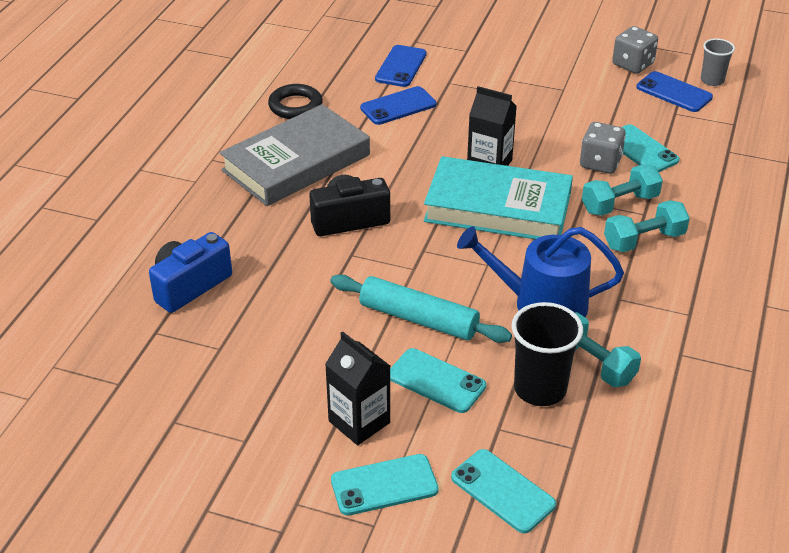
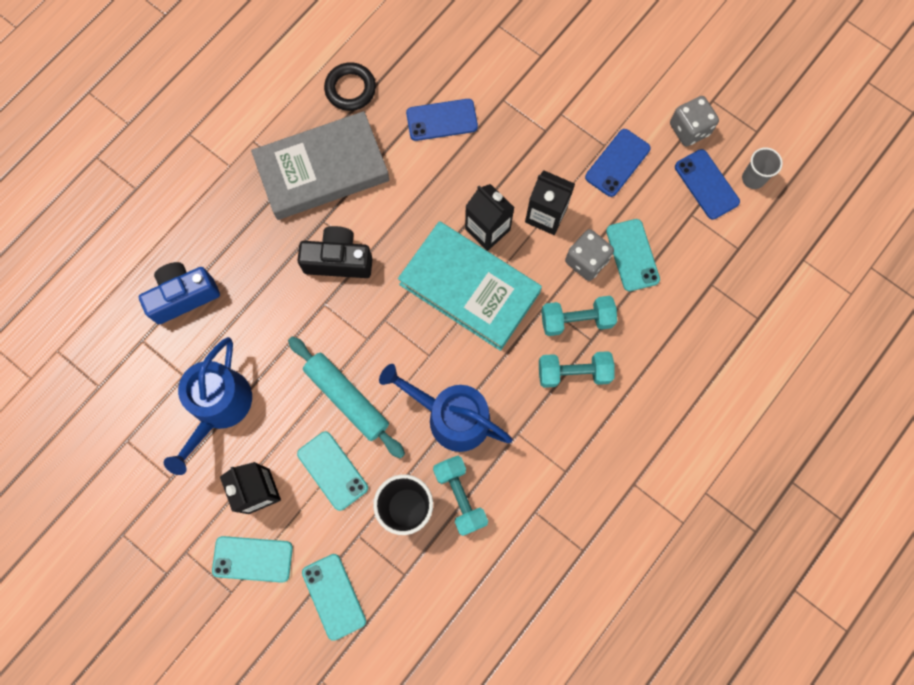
camera: 20 degrees right, 35 degrees up
(274, 363) = (219, 407): none -> blue watering can
(401, 66) = (468, 61): blue phone -> blue phone (617, 163)
(540, 143) = (546, 215): none -> black carton

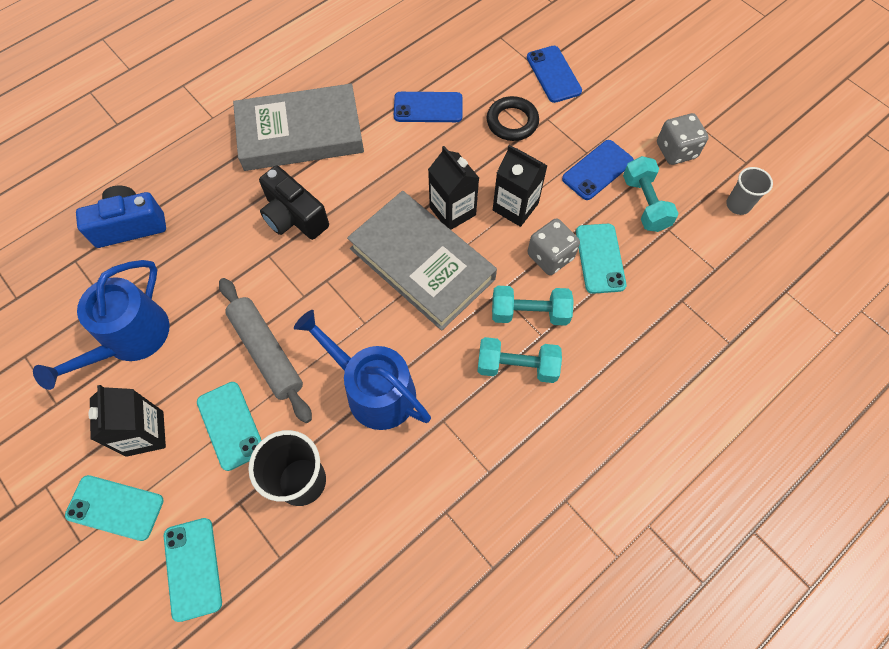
camera: 10 degrees right, 10 degrees down
(338, 260) = (294, 217): black camera -> black camera turned 150 degrees counterclockwise
(347, 398) = (266, 352): turquoise rolling pin -> grey rolling pin
(350, 89) = (346, 69): black ring -> black ring (512, 122)
(460, 496) = (364, 479): turquoise dumbbell -> turquoise dumbbell (645, 203)
(469, 288) = (422, 264): turquoise book -> grey book
(706, 184) = (688, 203): blue phone -> blue phone (553, 74)

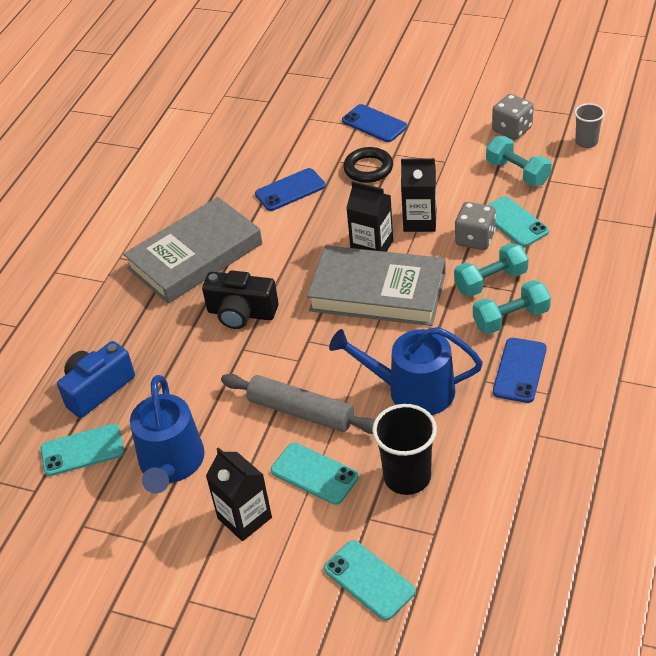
camera: 25 degrees left, 20 degrees down
(115, 507) = (265, 579): turquoise phone -> turquoise phone (82, 450)
(597, 170) = (463, 168): blue phone -> blue phone (519, 370)

